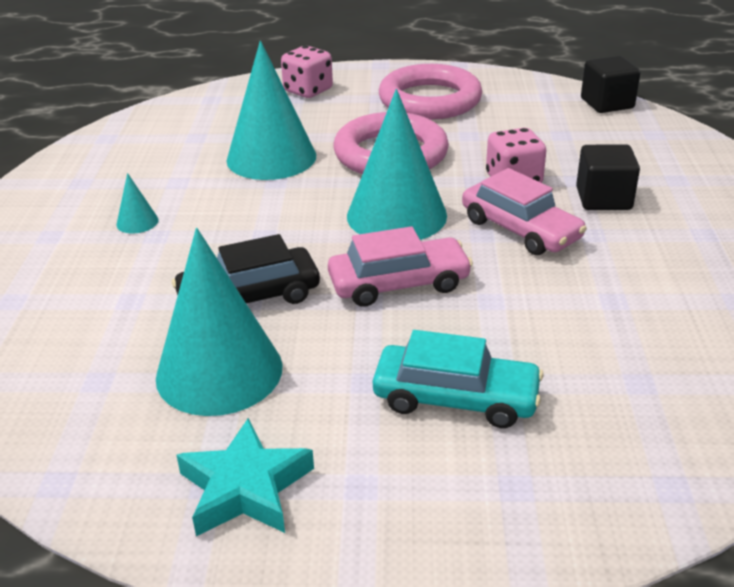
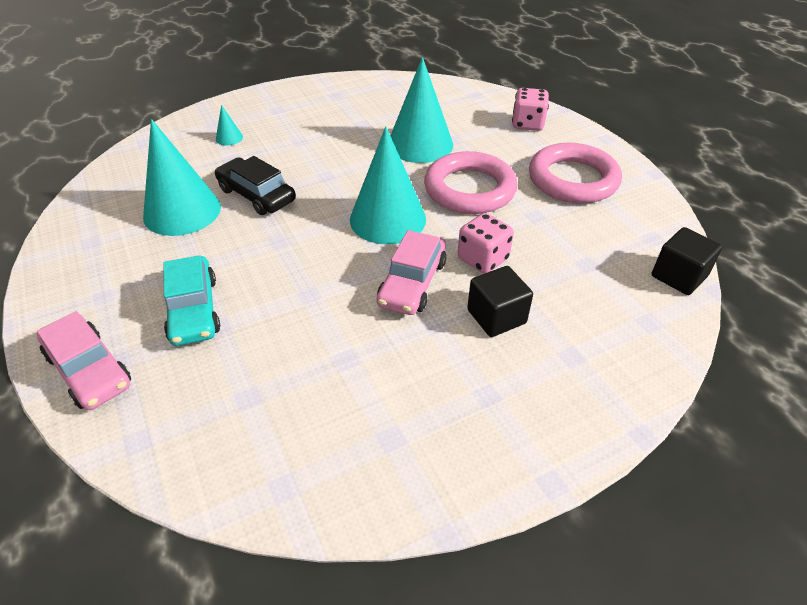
camera: 60 degrees right, 10 degrees up
(137, 222) = (308, 129): turquoise cone -> turquoise cone (229, 138)
(245, 488) = (91, 256): turquoise star -> none
(399, 284) = (304, 247): pink car -> pink car (89, 370)

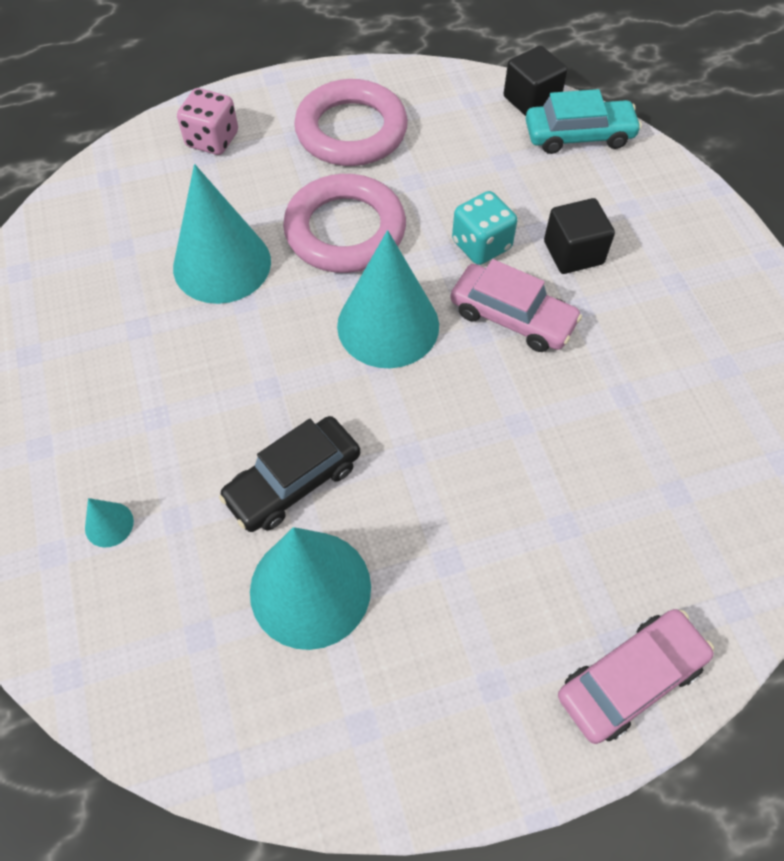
camera: 80 degrees left, 15 degrees up
(193, 310) = (533, 558): turquoise car -> turquoise car (579, 136)
(483, 259) = (481, 245): pink dice -> turquoise dice

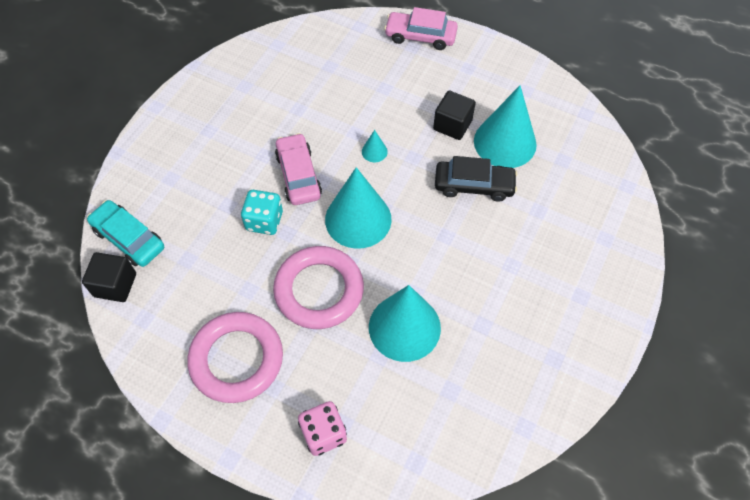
camera: 135 degrees left, 0 degrees up
(109, 524) = (571, 231): turquoise cone -> turquoise cone (374, 151)
(573, 253) = (229, 180): black cube -> black cube (452, 125)

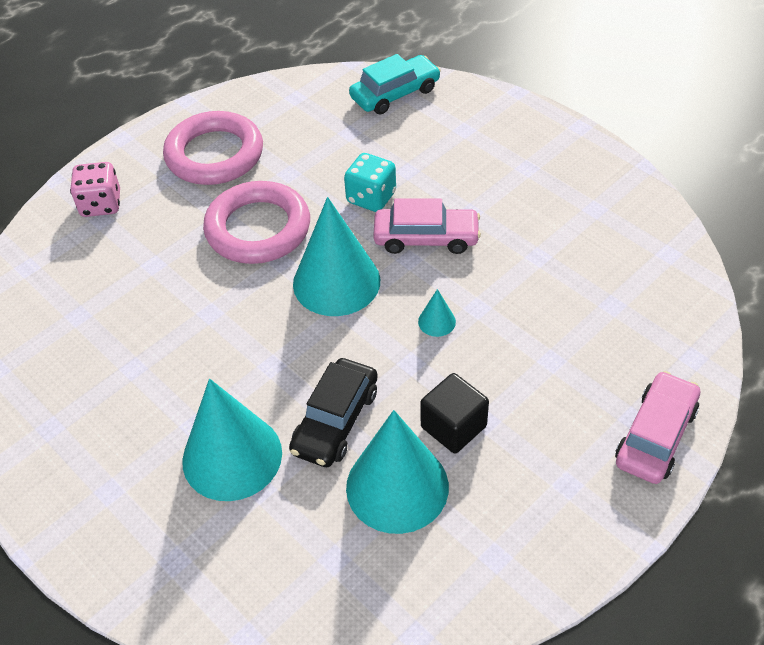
camera: 110 degrees right, 10 degrees down
(115, 285) = (343, 81): black cube -> none
(404, 327) = (173, 293): turquoise cone -> turquoise cone (232, 456)

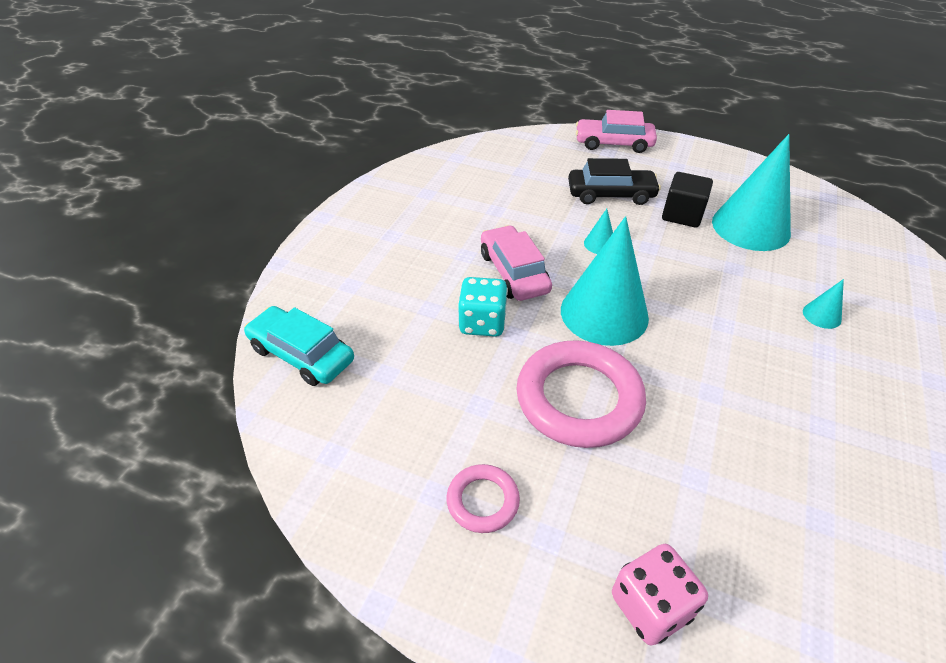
camera: 115 degrees left, 5 degrees down
(214, 154) = (482, 501): pink ring -> pink ring, size x0.50
(232, 456) = (821, 315): turquoise cone -> turquoise cone, size x0.41
(335, 421) = (734, 270): black car -> black car (611, 194)

